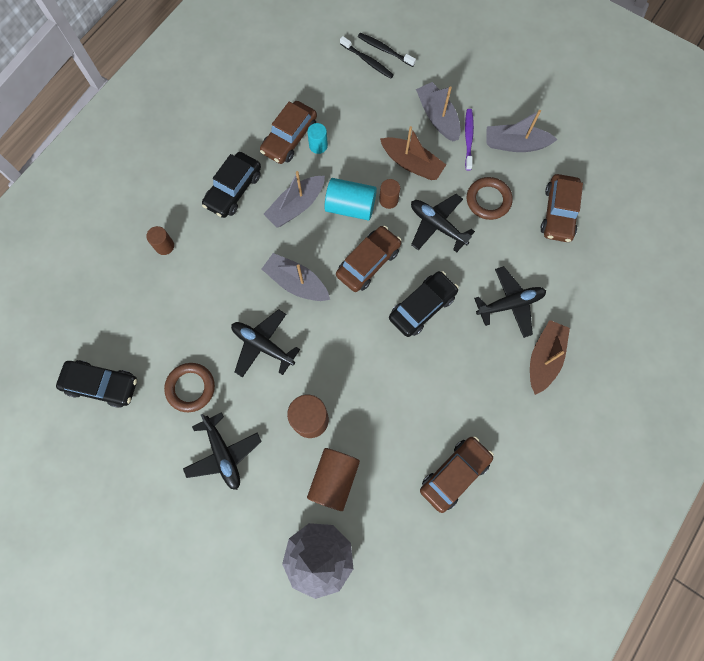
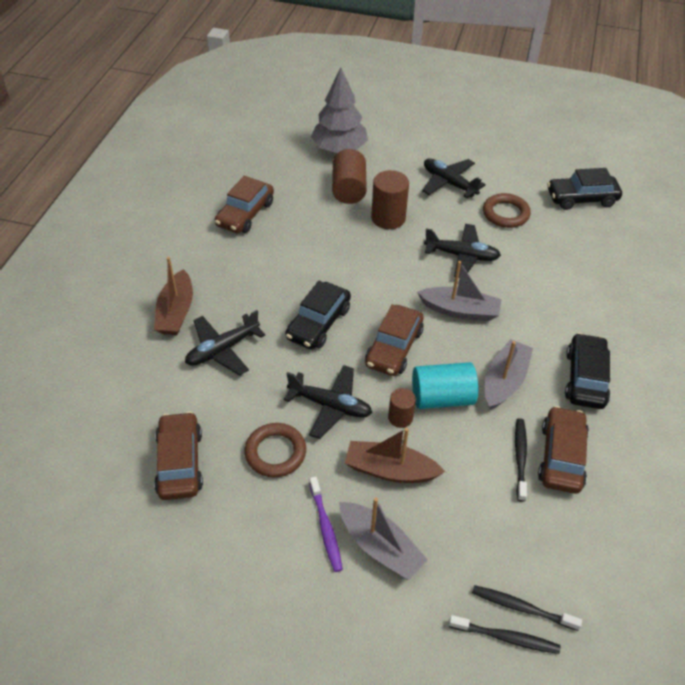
camera: 160 degrees right, 25 degrees down
(164, 246) = (615, 307): brown cylinder -> none
(318, 145) = (520, 458): turquoise cylinder -> black toothbrush
(515, 144) = (257, 540): grey boat -> none

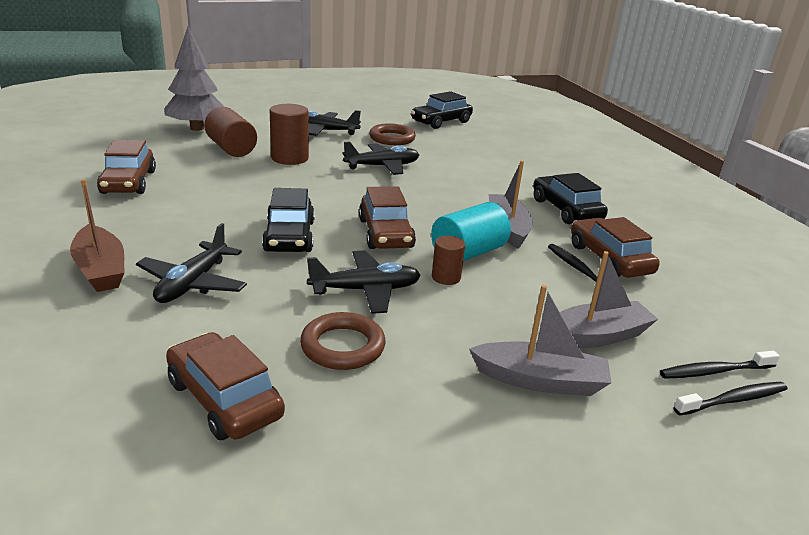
camera: 35 degrees left, 20 degrees down
(325, 528) = (467, 388): purple toothbrush -> none
(390, 470) = (480, 317): brown boat -> none
(460, 311) = (419, 197): grey boat -> grey boat (596, 336)

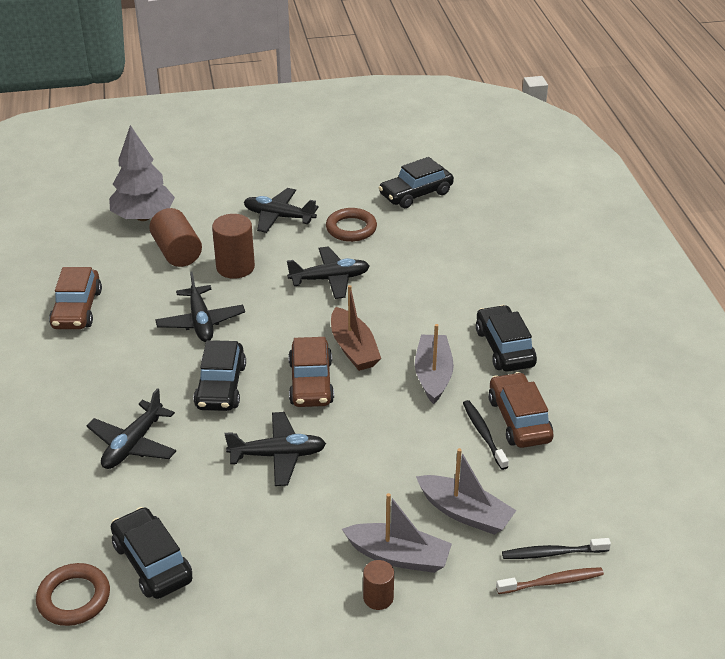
camera: 10 degrees right, 10 degrees up
(100, 269) = (58, 427): brown boat -> brown boat (353, 348)
(224, 399) = (152, 562): brown car -> black car
(261, 191) = (201, 322): none -> black plane
(343, 346) = (247, 516): brown ring -> brown ring (74, 598)
(446, 277) = (353, 441): brown cylinder -> brown cylinder (378, 598)
(468, 253) = (383, 410): turquoise cylinder -> none
(596, 336) = (464, 513): grey boat -> grey boat turned 45 degrees clockwise
(733, 400) = (552, 582): black toothbrush -> brown toothbrush

